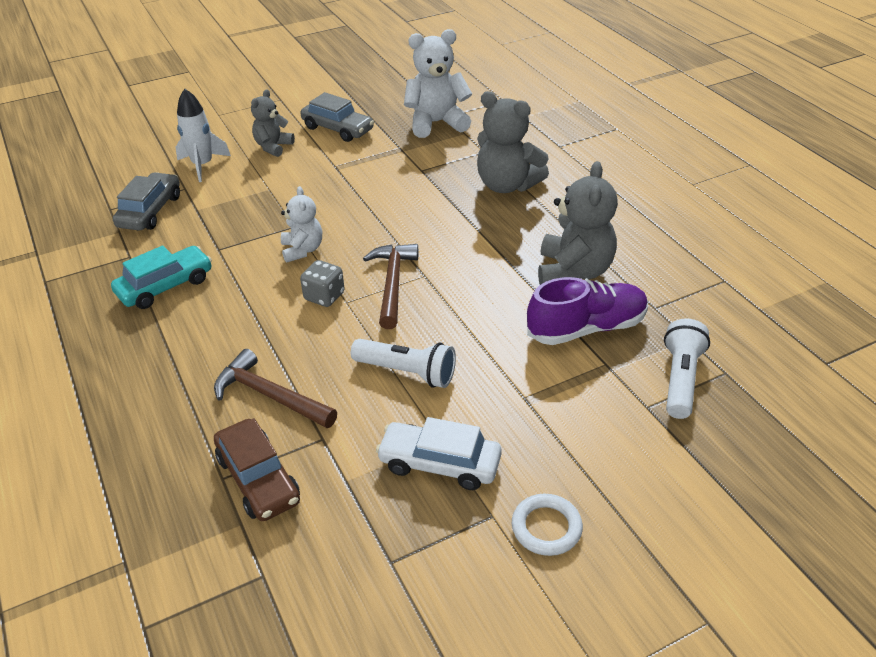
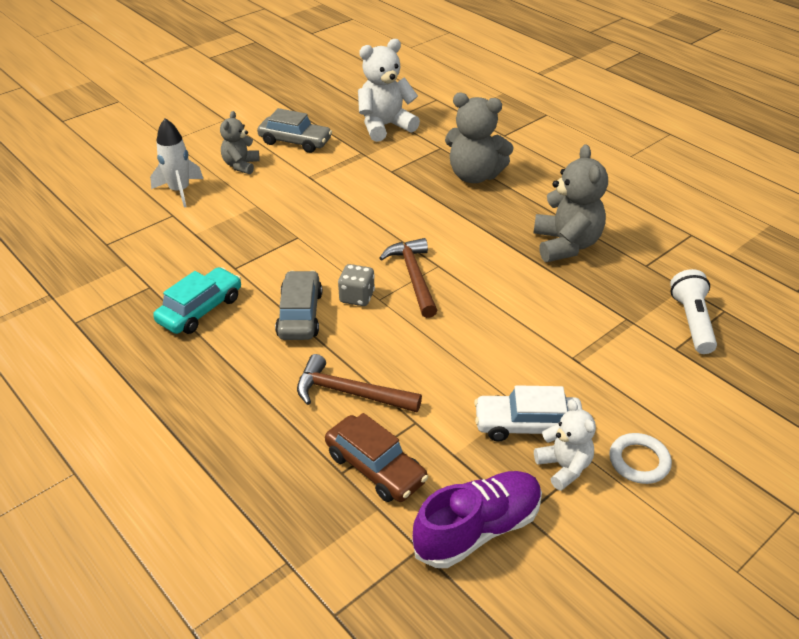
camera: 15 degrees left, 0 degrees up
(150, 211) = (149, 241): grey car -> grey car (300, 314)
(302, 250) = (316, 258): white teddy bear -> white teddy bear (564, 467)
(407, 372) = (463, 352): white flashlight -> none
(586, 328) = (598, 291): purple shoe -> purple shoe (477, 529)

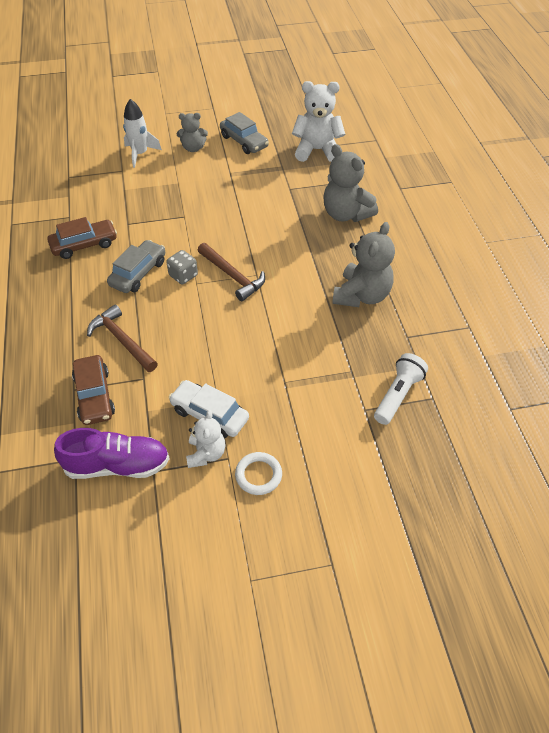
camera: 30 degrees right, 10 degrees up
(200, 310) = (84, 245): turquoise car -> brown car
(241, 165) = (193, 148): grey teddy bear -> grey teddy bear turned 135 degrees counterclockwise
(414, 277) = (232, 276): brown hammer -> brown hammer turned 120 degrees clockwise

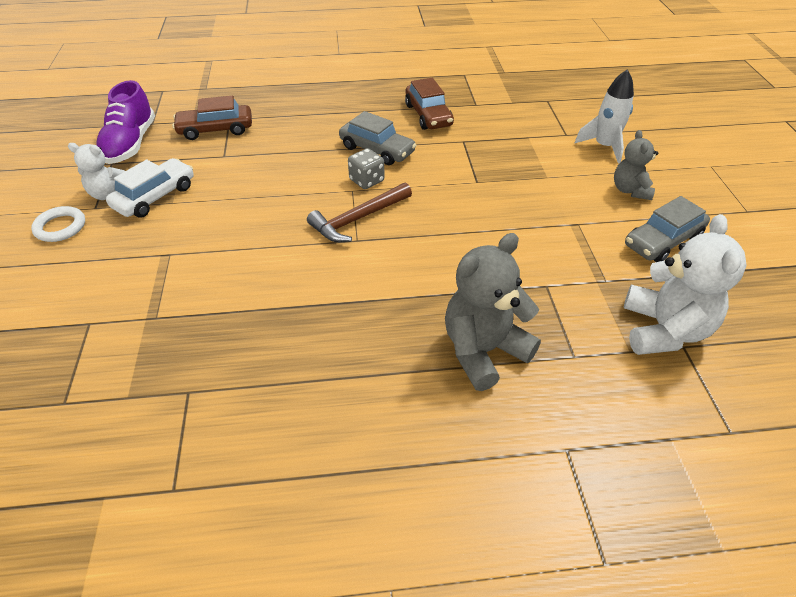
camera: 95 degrees right, 5 degrees down
(122, 340) = (280, 142): brown hammer -> none
(361, 295) = (289, 347): grey teddy bear -> none
(398, 395) = (91, 362): white flashlight -> none

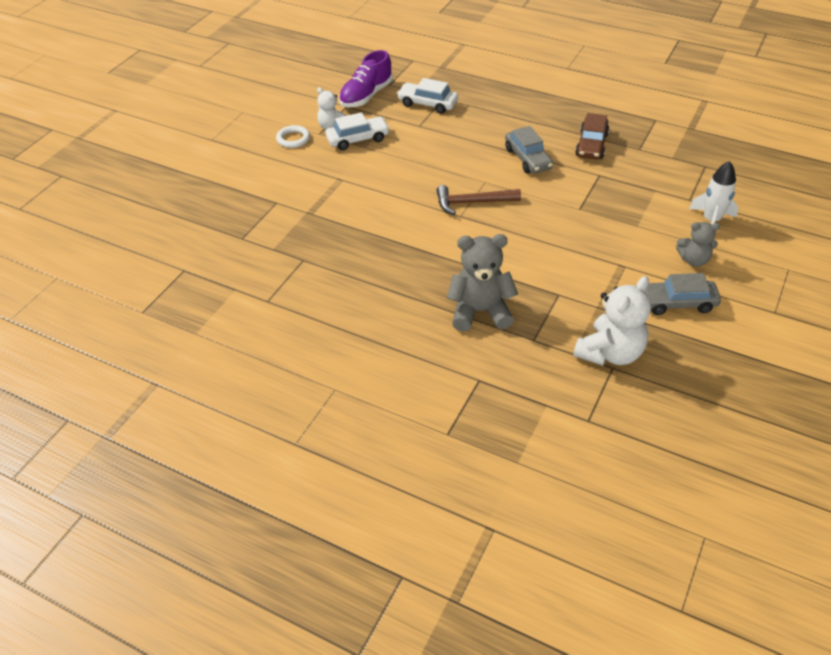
camera: 35 degrees right, 0 degrees up
(215, 129) = (427, 104): brown car -> white car
(366, 181) = (501, 178): grey dice -> none
(630, 190) = (694, 260): grey teddy bear -> grey teddy bear turned 120 degrees counterclockwise

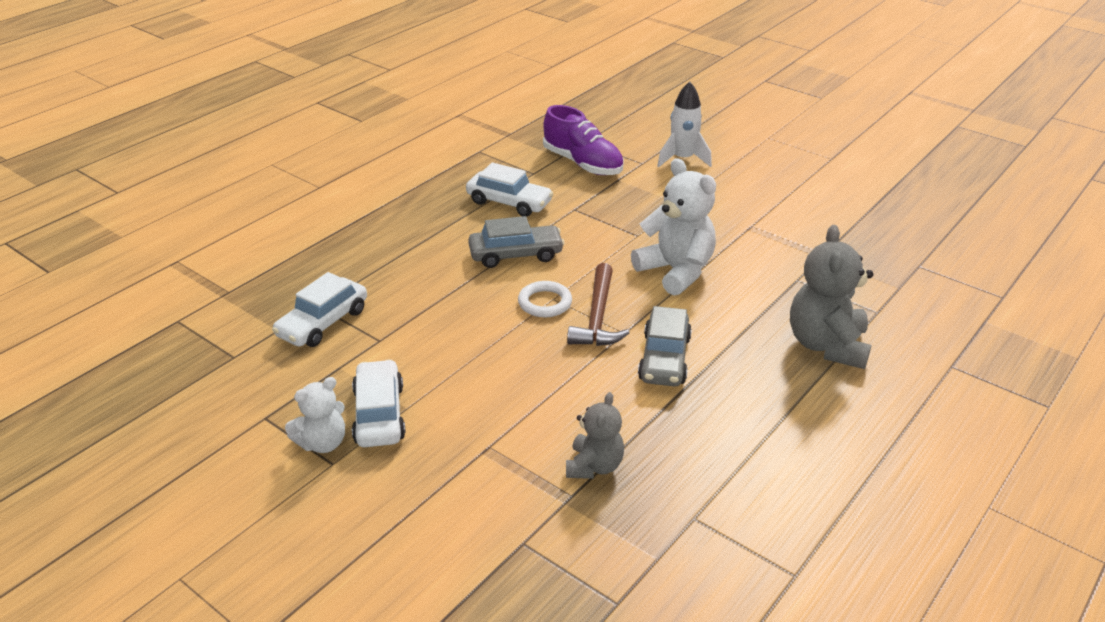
camera: 80 degrees left, 10 degrees down
(293, 139) = (330, 502): white ring -> white ring (545, 303)
(366, 96) = (250, 389): purple shoe -> purple shoe (583, 163)
(591, 145) = (509, 202): brown car -> white car
(610, 353) = (896, 263): white teddy bear -> white teddy bear (676, 271)
(677, 303) = (816, 207): grey car -> grey car (664, 358)
(694, 260) = (747, 182): grey teddy bear -> grey teddy bear (594, 466)

